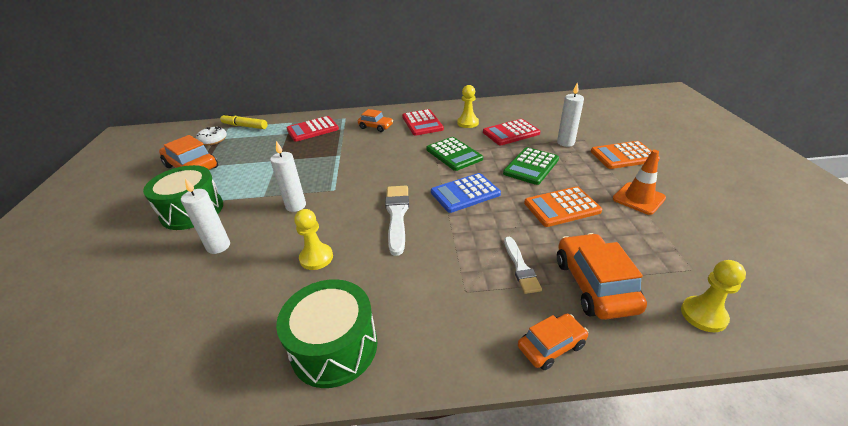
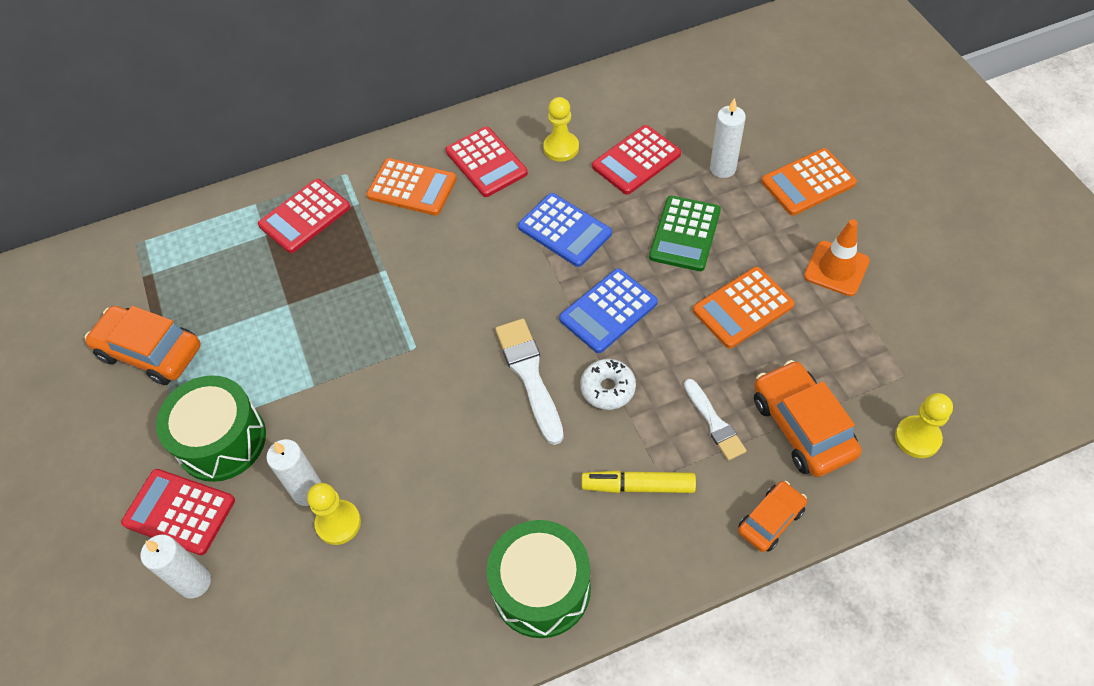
camera: 15 degrees left, 20 degrees up
(138, 240) = (179, 512): none -> red calculator
(213, 140) = (140, 280): white donut -> white donut (608, 388)
(245, 126) = (174, 232): yellow marker -> yellow marker (638, 486)
(296, 206) = (375, 393): white candle -> white candle (195, 582)
(316, 258) = (455, 474): yellow pawn -> yellow pawn (338, 523)
(376, 127) = (412, 188): orange car -> orange calculator
(454, 154) = (564, 230): green calculator -> blue calculator

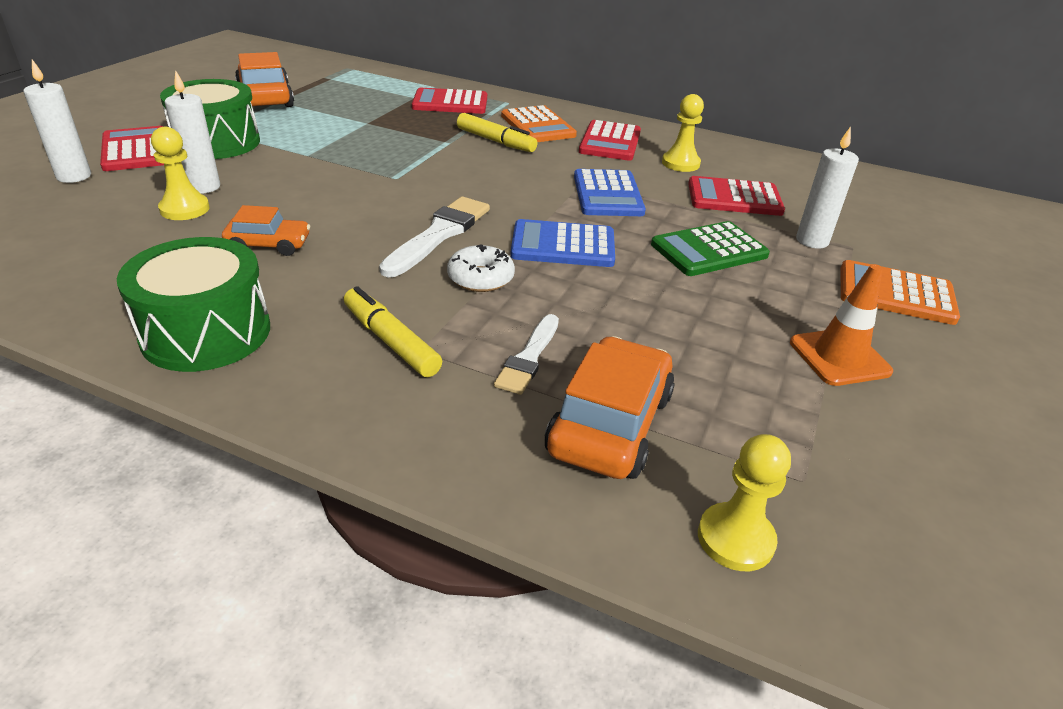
camera: 40 degrees right, 20 degrees down
(413, 237) = (496, 141): none -> yellow marker
(742, 308) = (688, 316): orange calculator -> none
(770, 520) = (454, 457): orange car -> orange car (269, 245)

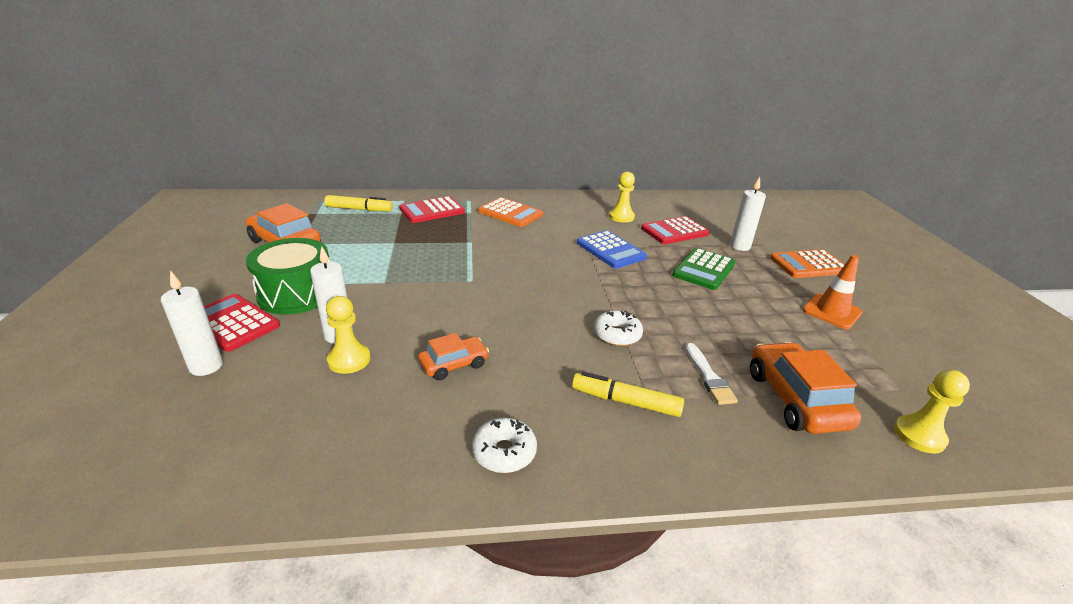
camera: 30 degrees left, 5 degrees down
(206, 332) = (504, 452): green drum -> white donut
(439, 234) = (554, 313): white brush -> none
(496, 141) = (499, 232): yellow marker -> yellow marker (359, 209)
(563, 245) = (631, 294): blue calculator -> none
(610, 142) = (566, 213): red calculator -> none

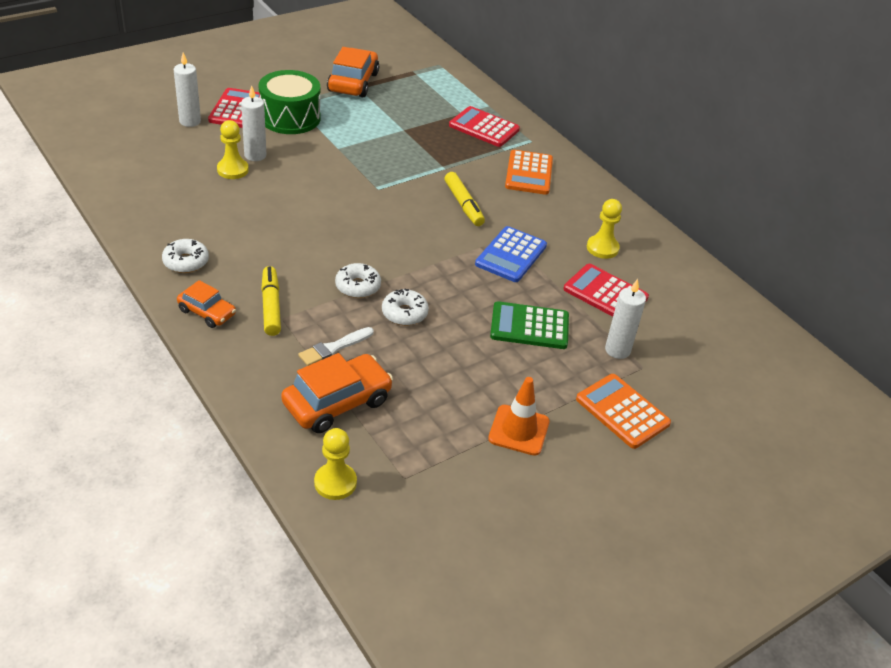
camera: 60 degrees right, 10 degrees up
(359, 209) = (444, 90): yellow marker -> yellow marker (463, 205)
(454, 364) = (259, 215): orange car -> orange car (207, 312)
(668, 320) = (404, 313): none -> white donut

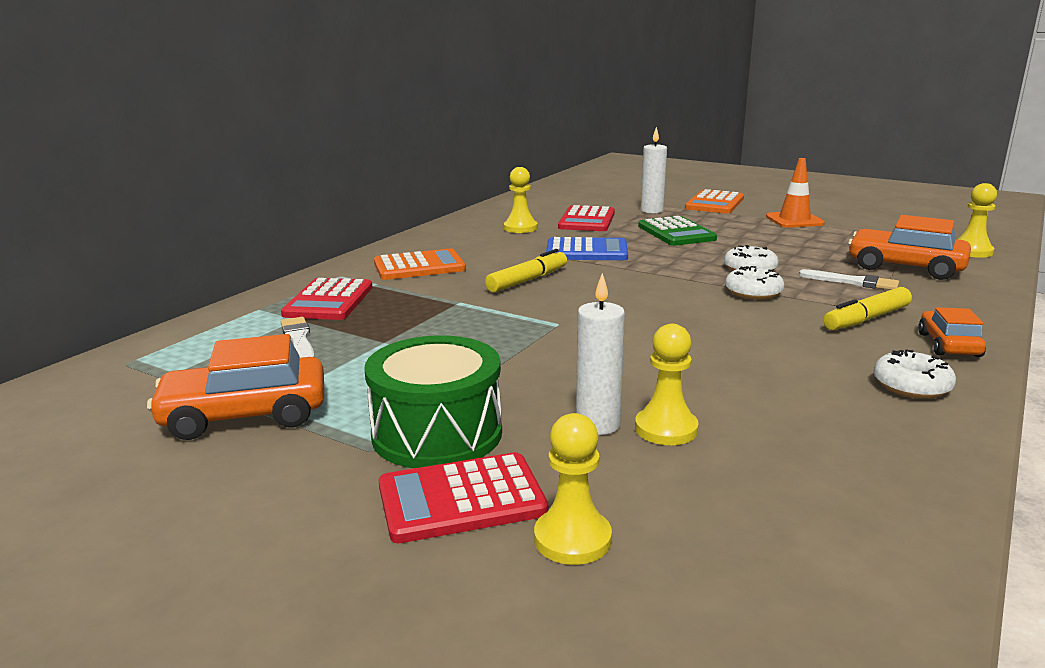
camera: 110 degrees left, 20 degrees down
(190, 121) = (572, 539): white candle -> yellow pawn
(429, 108) = (299, 339): none -> white brush

